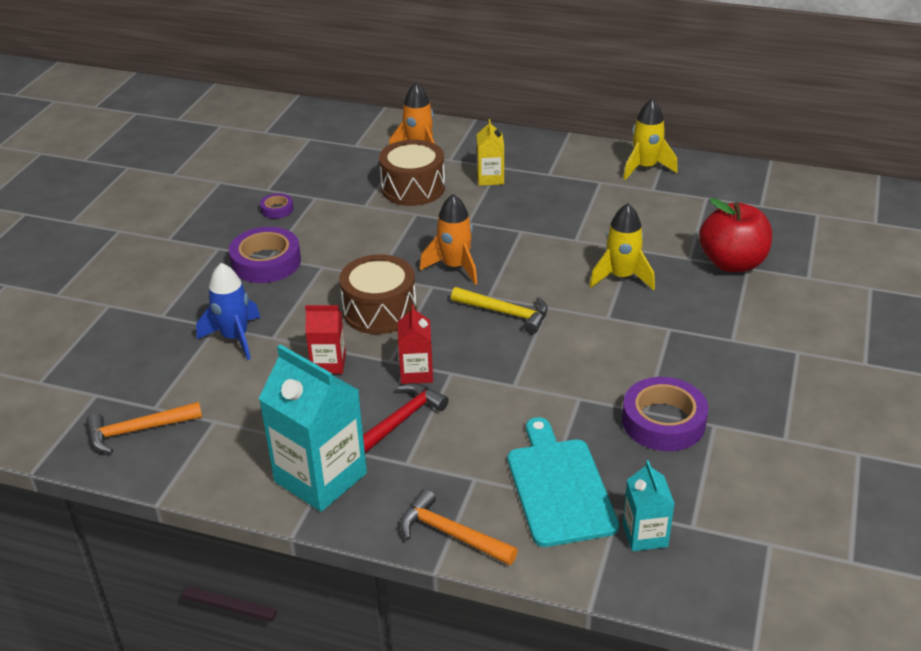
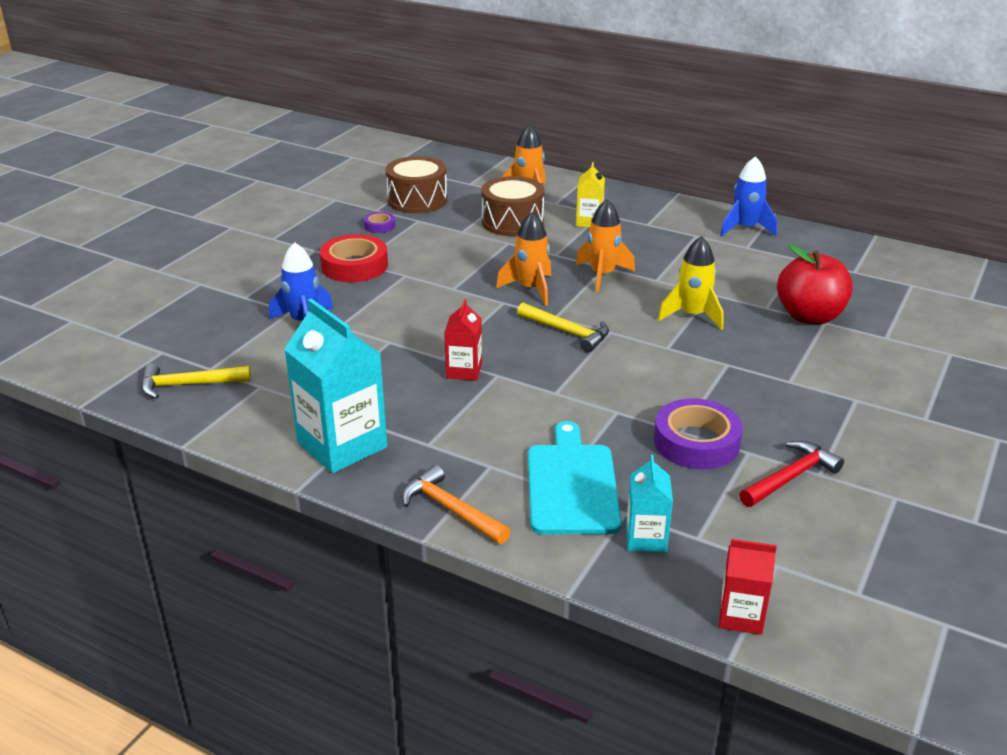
camera: 10 degrees right, 5 degrees down
(138, 430) = (189, 385): orange hammer -> yellow hammer
(266, 262) = (354, 266): purple tape -> red tape
(328, 364) = (383, 353): red carton -> red carton (741, 616)
(379, 310) = (446, 316): brown drum -> brown drum (417, 200)
(400, 420) = (435, 408): red hammer -> red hammer (790, 477)
(521, 241) = (602, 275): none -> orange rocket
(645, 168) = (745, 228): yellow rocket -> blue rocket

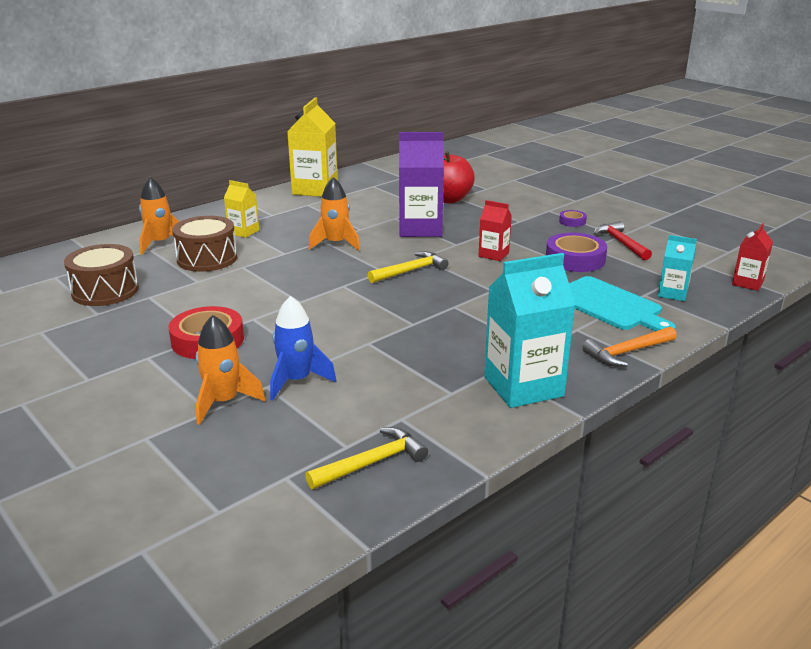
camera: 70 degrees left, 5 degrees down
(189, 385) = (371, 463): yellow hammer -> yellow hammer turned 135 degrees counterclockwise
(379, 226) = (137, 316): purple tape -> purple tape (572, 221)
(464, 371) = (439, 318): red carton -> red carton (493, 254)
(530, 289) = (332, 272): orange rocket -> orange rocket (223, 402)
(571, 485) = (609, 305): turquoise cutting board -> turquoise cutting board turned 150 degrees counterclockwise
(692, 315) = (420, 229): yellow rocket -> purple carton
(745, 228) = (315, 189): blue rocket -> yellow carton

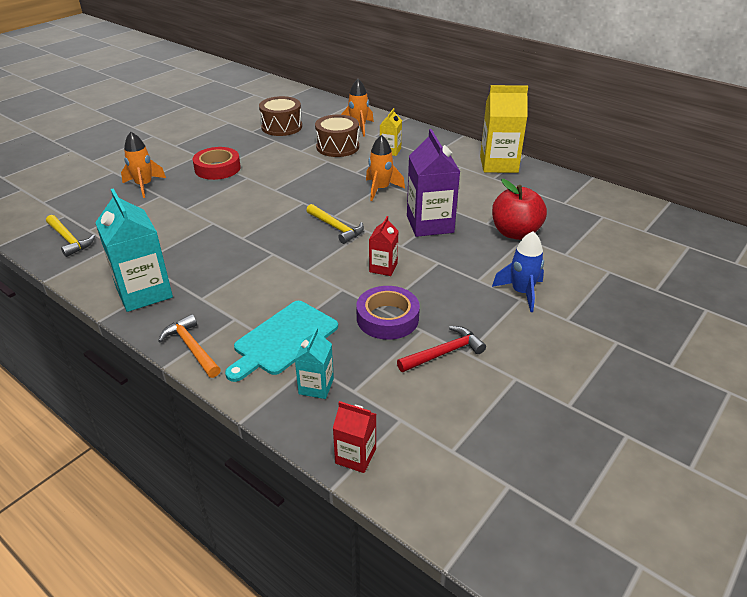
camera: 80 degrees right, 10 degrees up
(296, 381) = (165, 204): blue rocket -> blue rocket (521, 292)
(572, 221) = (494, 316): purple tape -> none

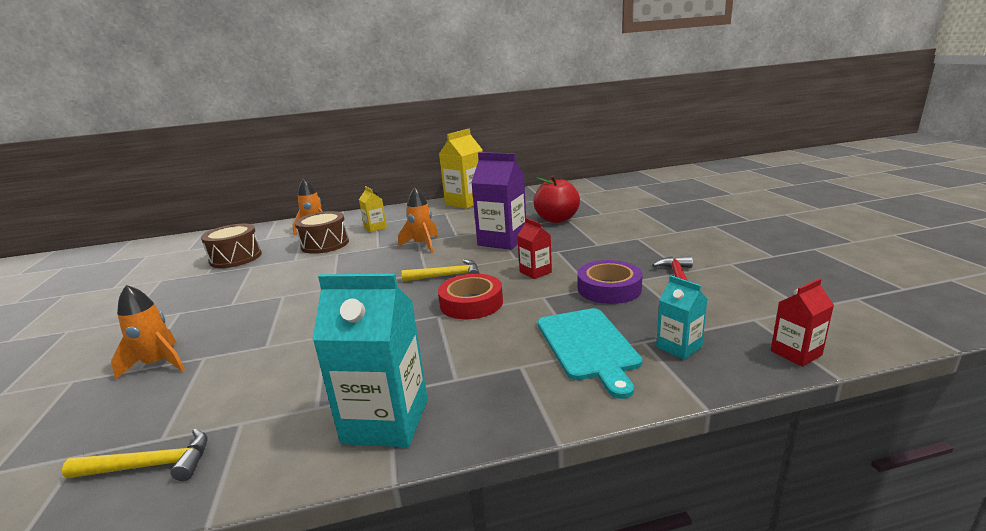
camera: 50 degrees left, 15 degrees down
(192, 348) = (543, 410): orange hammer -> none
(217, 168) = (230, 307): red tape -> red tape (471, 303)
(521, 292) = (630, 236): blue rocket -> none

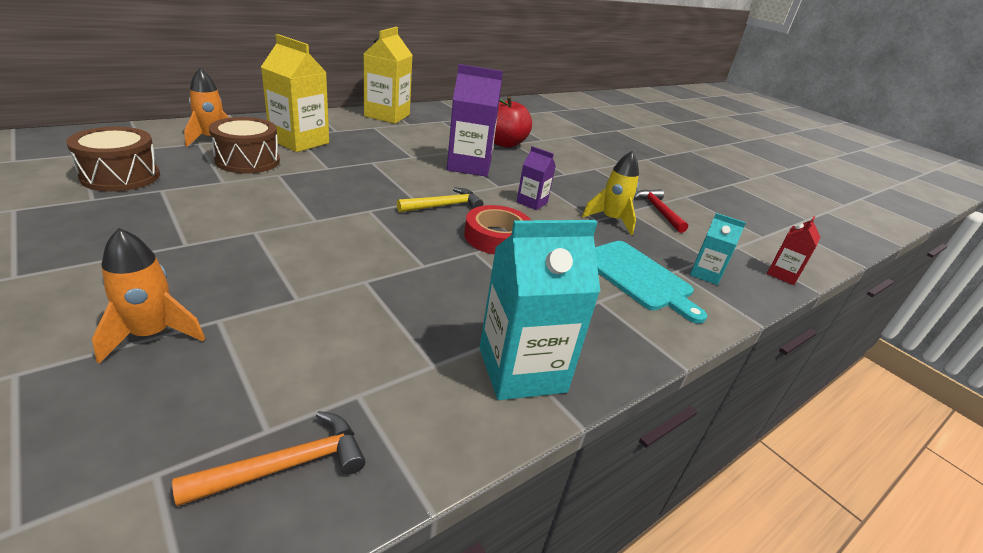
camera: 30 degrees left, 10 degrees up
(150, 465) = (286, 465): yellow hammer -> orange hammer
(375, 228) = (299, 141): yellow carton -> yellow carton, size x1.89
(423, 245) = (382, 167): orange rocket -> none
(535, 272) = (532, 202): red carton -> purple carton
(609, 288) = (611, 220): purple tape -> yellow rocket

